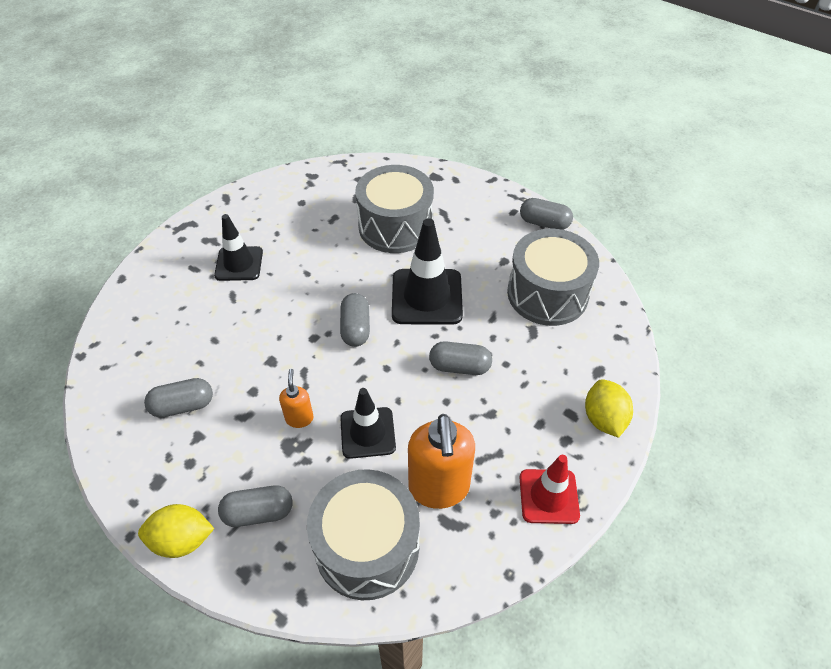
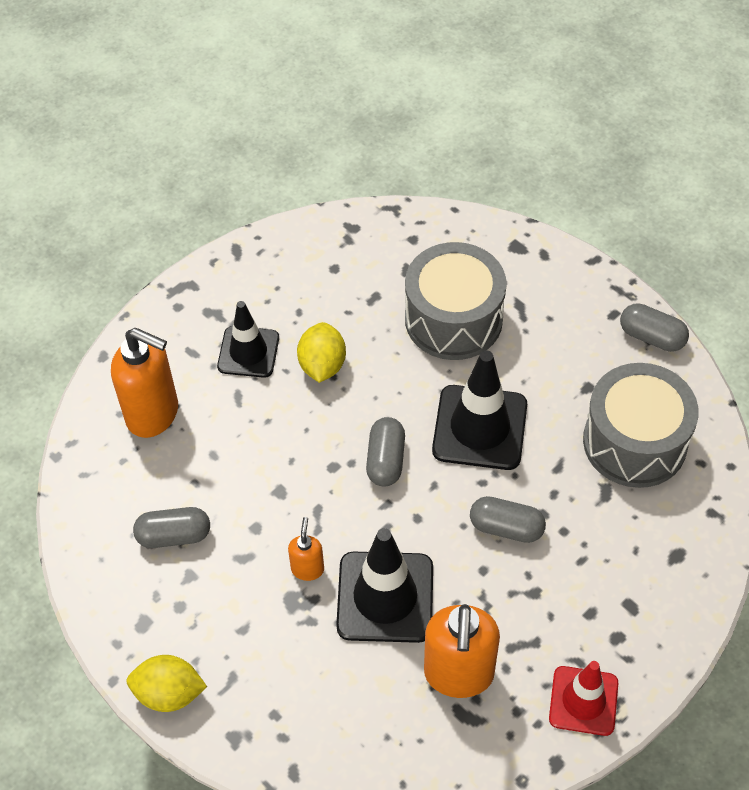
camera: 10 degrees right, 5 degrees up
(163, 315) = (153, 414): none -> orange soap dispenser
(258, 513) = (253, 674): grey capsule -> none
(367, 433) = (385, 597): black traffic cone -> black traffic cone, size x1.52
(367, 546) = (369, 728): grey drum -> none
(603, 419) = (669, 617): yellow lemon -> yellow lemon (322, 365)

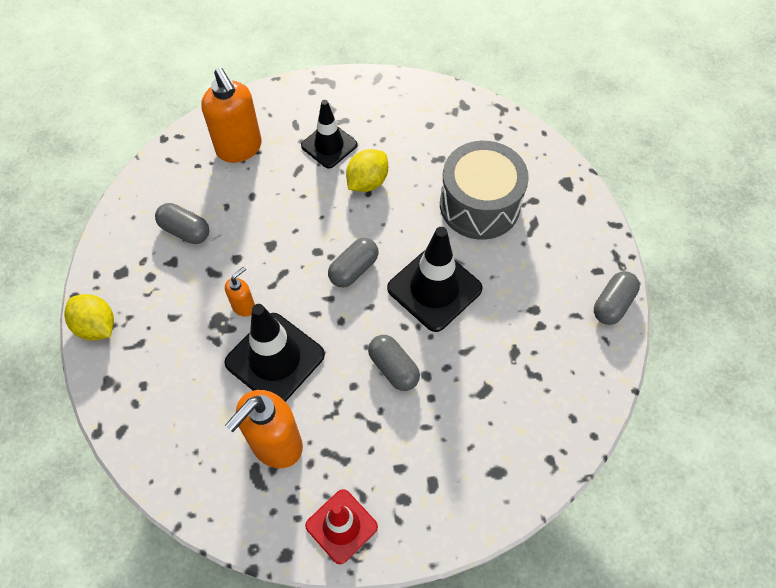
camera: 35 degrees right, 5 degrees up
(634, 442) = (535, 370): grey drum -> none
(651, 337) = (612, 304): grey capsule -> grey capsule turned 60 degrees clockwise

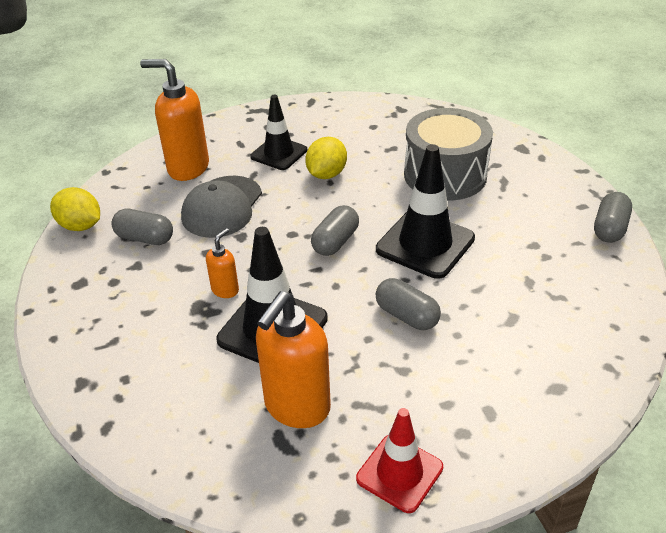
camera: 10 degrees left, 20 degrees down
(96, 326) = (59, 334): yellow lemon -> yellow lemon (80, 226)
(239, 148) = (187, 168): orange soap dispenser -> orange soap dispenser turned 150 degrees clockwise
(261, 205) = (222, 207): none -> grey cap

